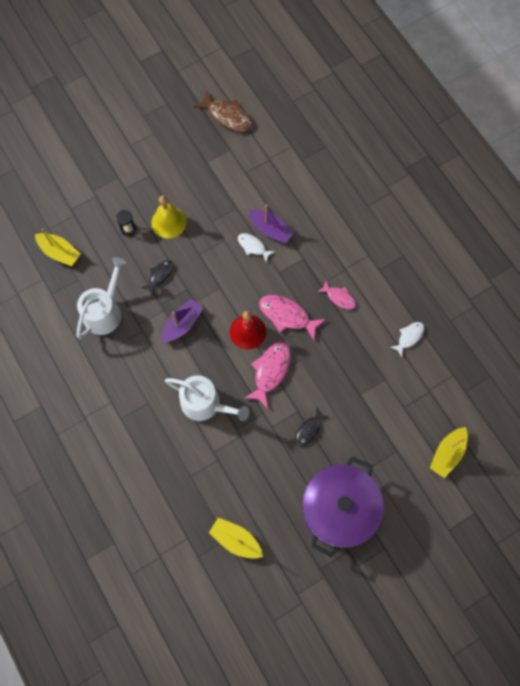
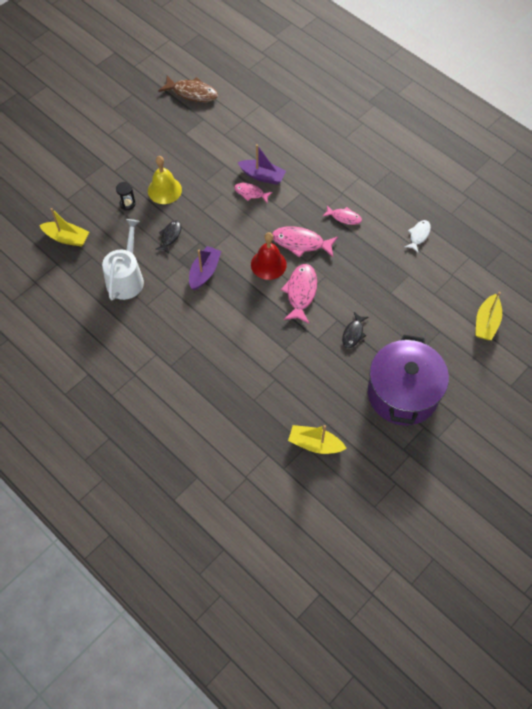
camera: 15 degrees left, 10 degrees down
(205, 404) = (248, 334): white watering can -> none
(253, 246) = (250, 193): white fish -> pink fish

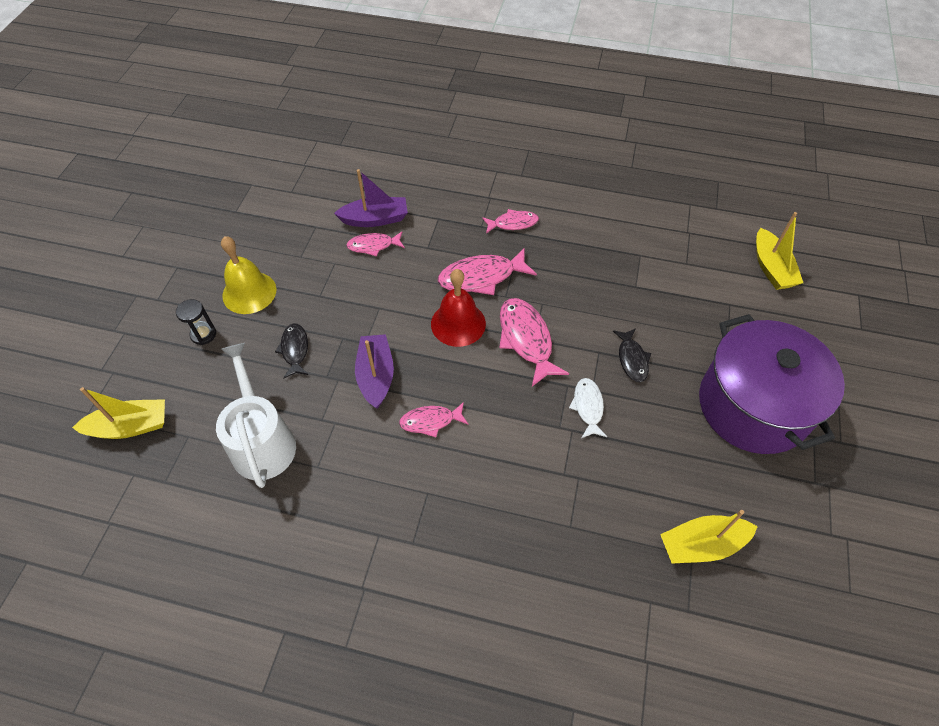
camera: 30 degrees left, 5 degrees down
(192, 93) = (217, 160): brown fish -> none
(217, 311) = (430, 421): none -> pink fish
(418, 235) = (615, 205): white fish -> white fish (588, 407)

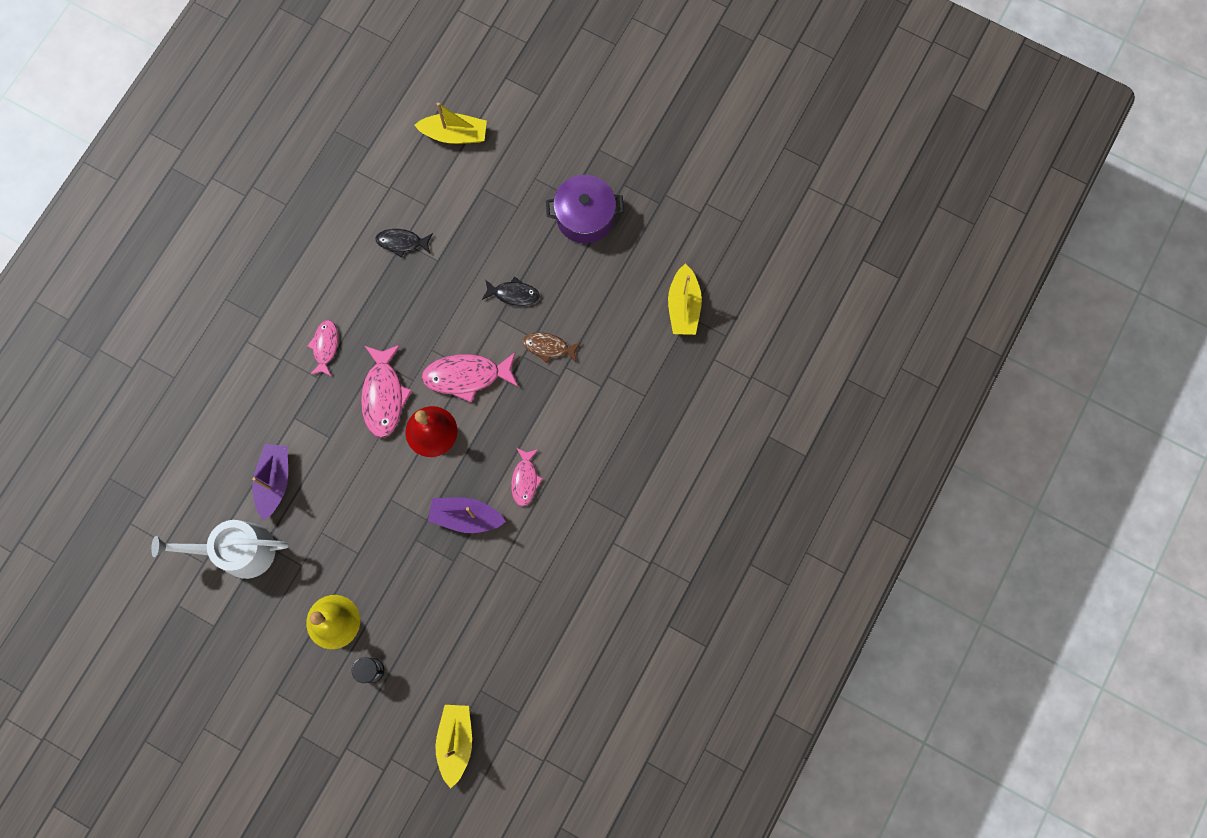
camera: 75 degrees left, 20 degrees up
(262, 441) = (504, 626): white watering can -> white watering can (239, 551)
(295, 350) = (416, 585): black fish -> black fish (402, 242)
(373, 246) = (310, 490): pink fish -> none
(588, 407) = (548, 347): white fish -> brown fish
(753, 406) = (585, 217): purple pot -> purple pot, size x0.62

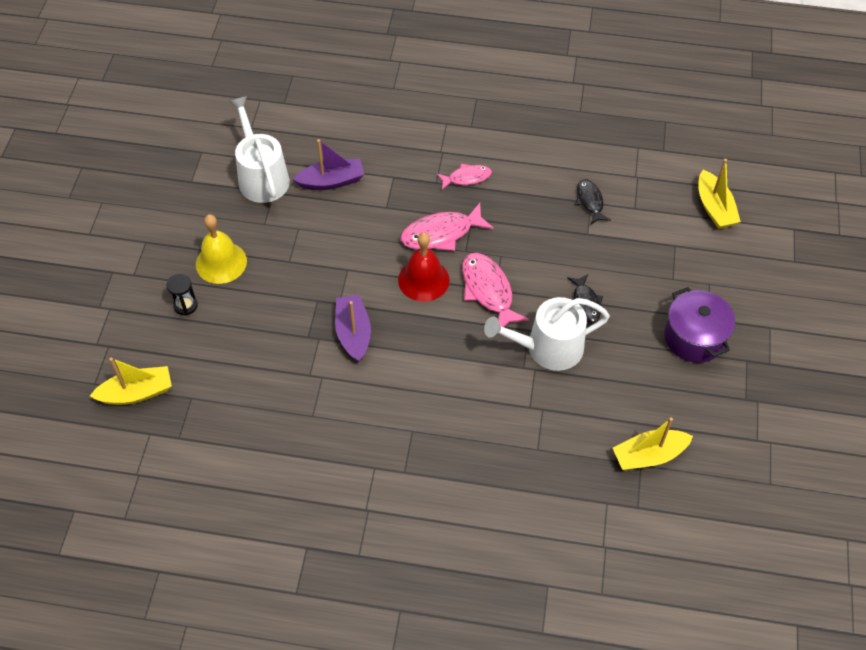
camera: 70 degrees right, 20 degrees down
(525, 480) = (408, 370): pink fish -> none
(548, 347) = (548, 348): brown fish -> white watering can

